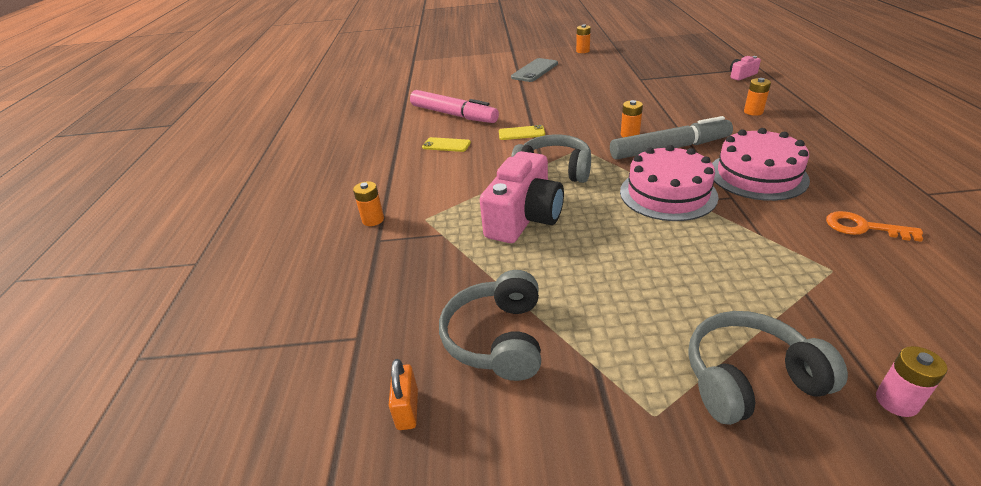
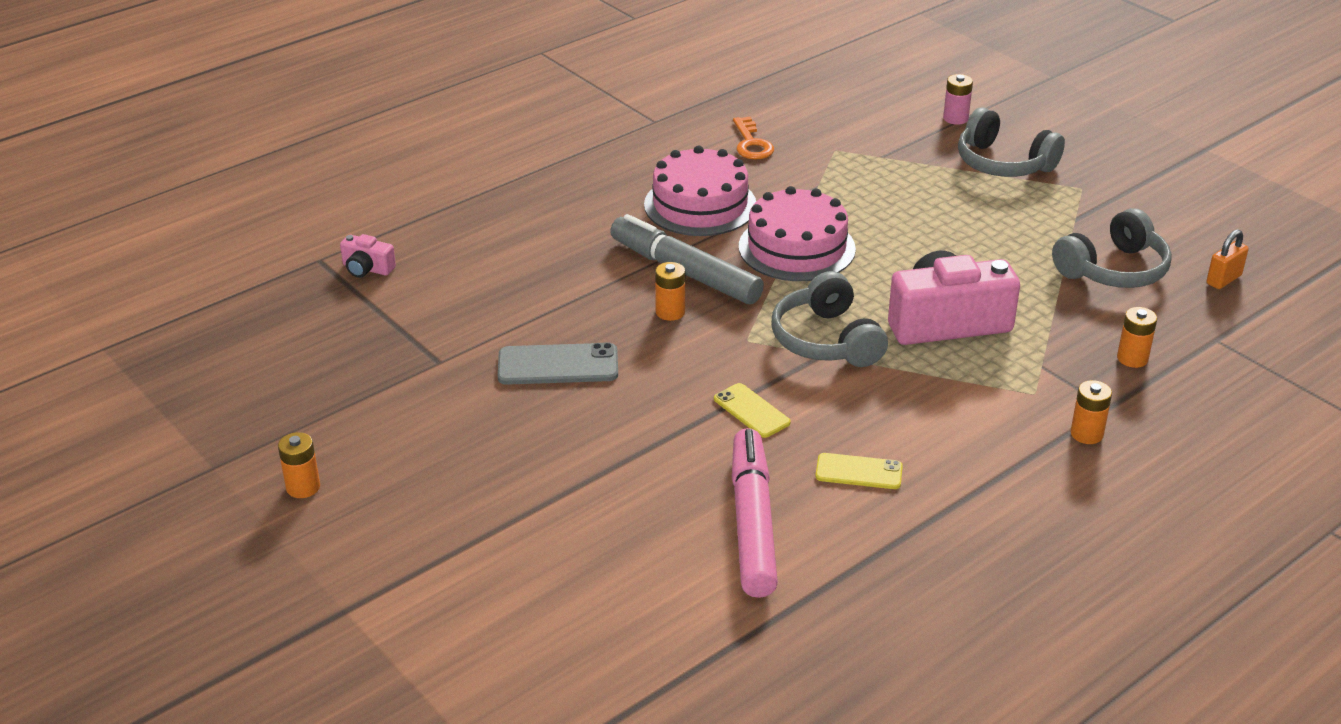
camera: 130 degrees left, 0 degrees up
(446, 145) = (859, 472): yellow phone -> yellow phone turned 60 degrees counterclockwise
(534, 70) = (465, 512): grey phone -> grey phone (558, 365)
(753, 112) = (515, 235): orange battery -> orange battery (1132, 358)

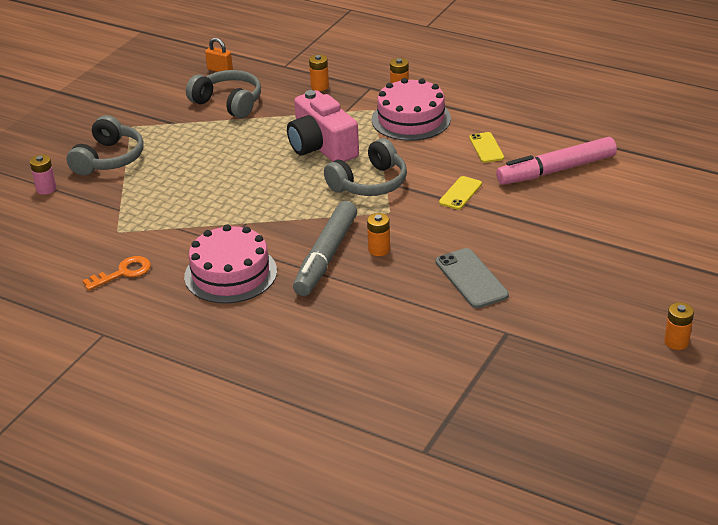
camera: 110 degrees left, 0 degrees up
(367, 269) = (419, 416): pink camera -> none
(796, 247) = (267, 218): pink cake -> pink cake (411, 119)

